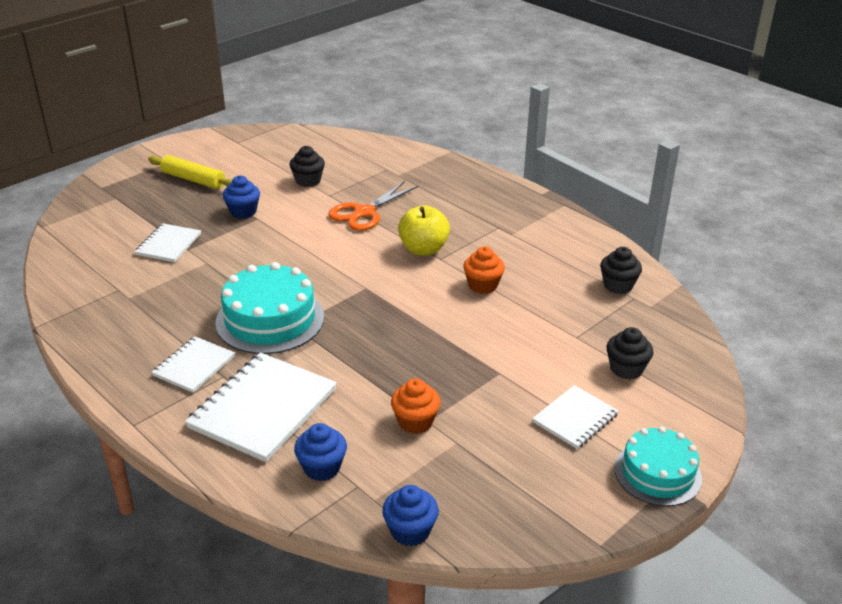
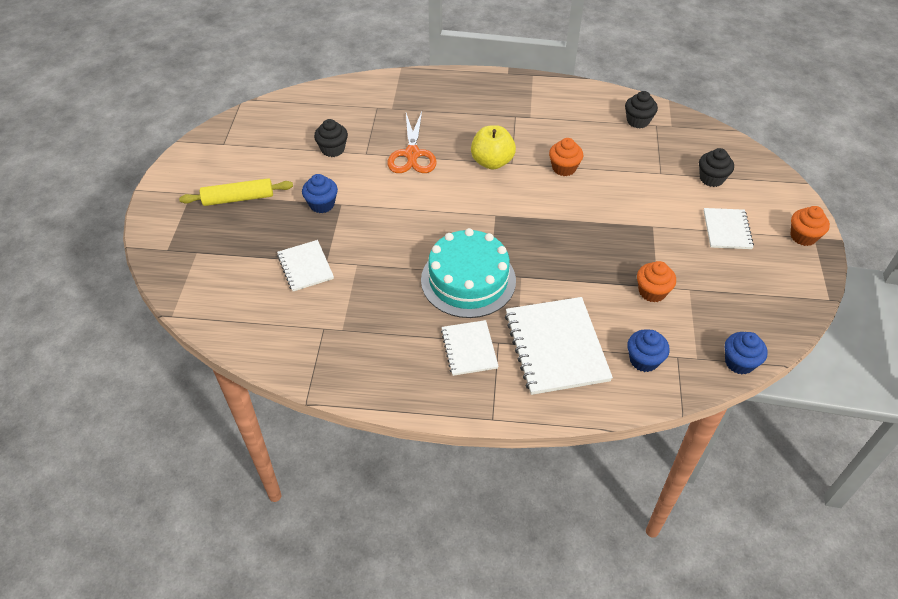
camera: 40 degrees left, 15 degrees up
(657, 473) = (803, 236): turquoise cake -> orange cupcake

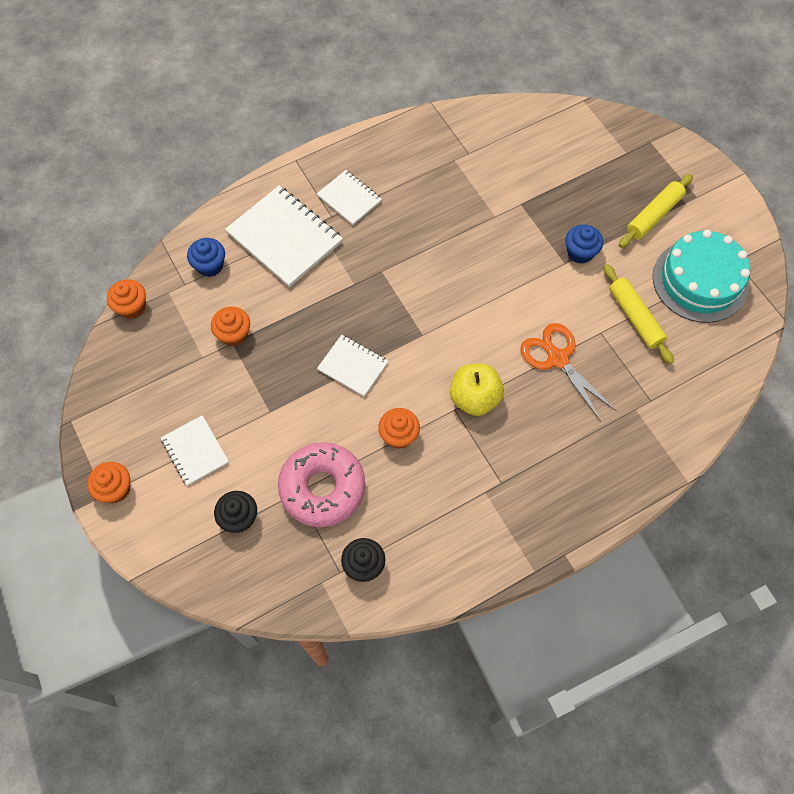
camera: 145 degrees right, 15 degrees up
(305, 267) = (532, 190): white notebook -> white notebook (353, 366)
(333, 149) = (635, 317): black cupcake -> yellow rolling pin
(468, 280) = (395, 254): turquoise cake -> turquoise cake (700, 281)
(640, 167) = (322, 488): none -> pink donut
(739, 362) = (132, 307): blue cupcake -> orange cupcake

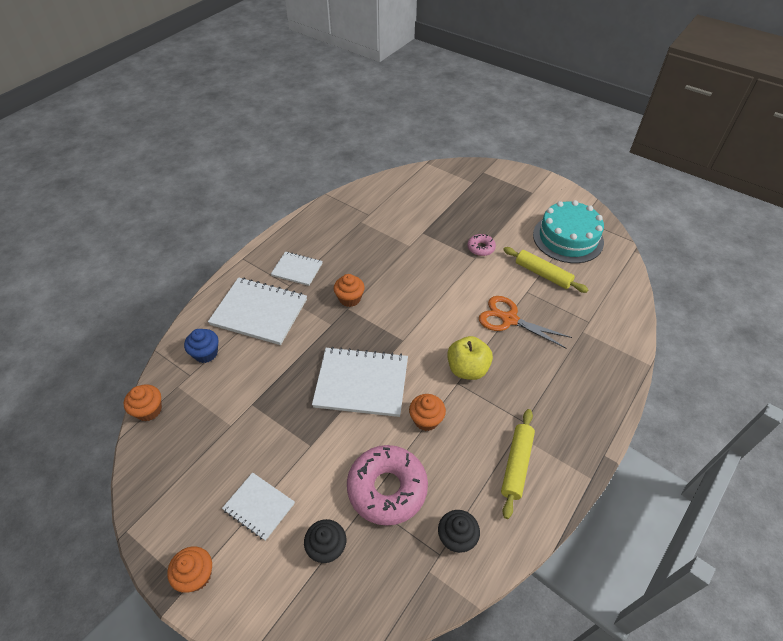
camera: 25 degrees left, 15 degrees down
(234, 334) = (250, 397): orange cupcake -> orange cupcake (350, 299)
(353, 366) = (361, 383): white notebook -> white notebook, size x1.76
(580, 252) = (481, 248): blue cupcake -> pink donut
(653, 215) = (513, 211): yellow rolling pin -> yellow rolling pin (516, 465)

